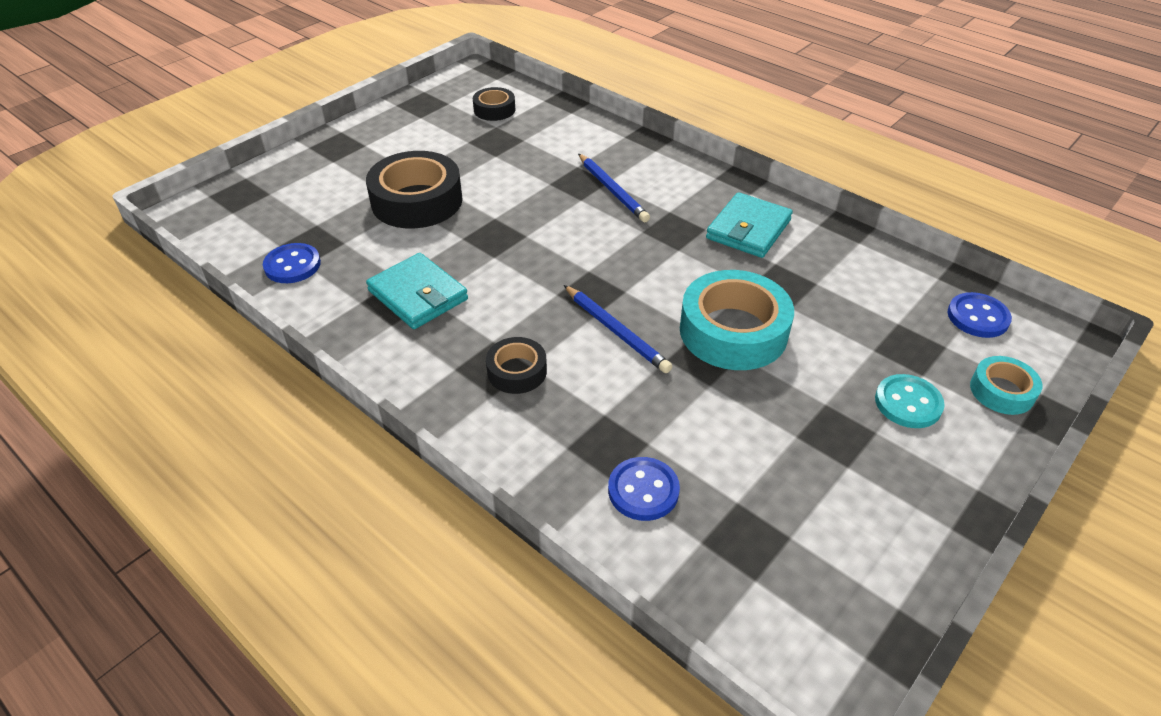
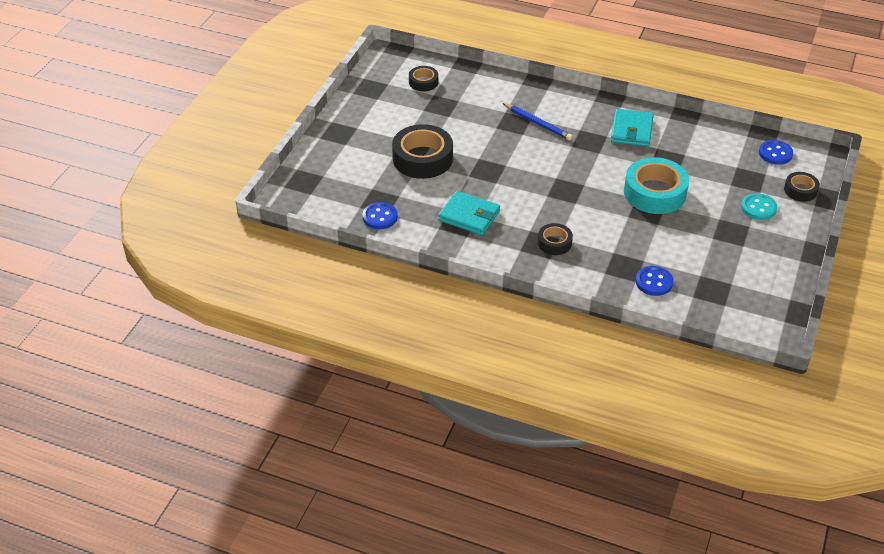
camera: 20 degrees left, 0 degrees up
(616, 331) = (593, 208): blue pencil -> none
(1002, 391) = (800, 190): turquoise tape -> black tape

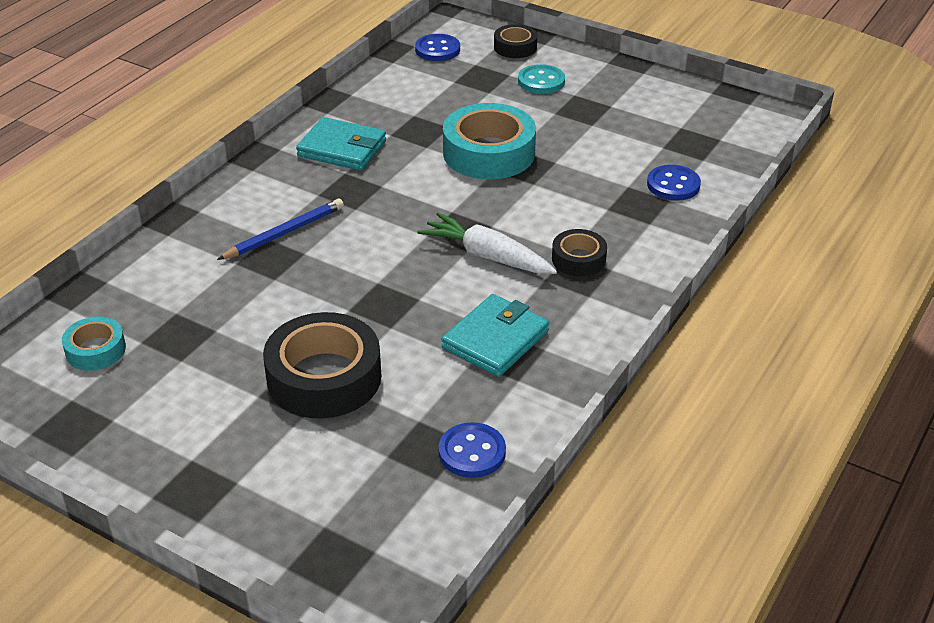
camera: 80 degrees left, 5 degrees down
(423, 82) = (95, 350): black tape -> turquoise tape
(544, 204) = (487, 256): none -> white carrot

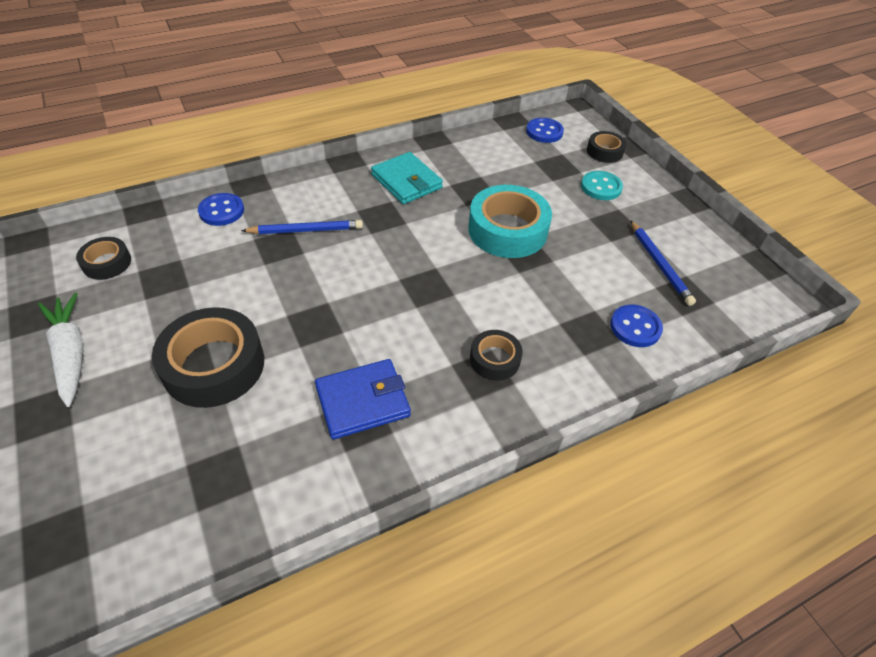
camera: 30 degrees right, 10 degrees up
(95, 350) = (107, 263): turquoise tape -> black tape
(472, 452) = (245, 502): blue button -> blue button (221, 211)
(487, 256) = (426, 320): white carrot -> white carrot (70, 354)
(495, 340) = (363, 401): turquoise wallet -> blue wallet
(651, 127) = (659, 264): none -> blue pencil

